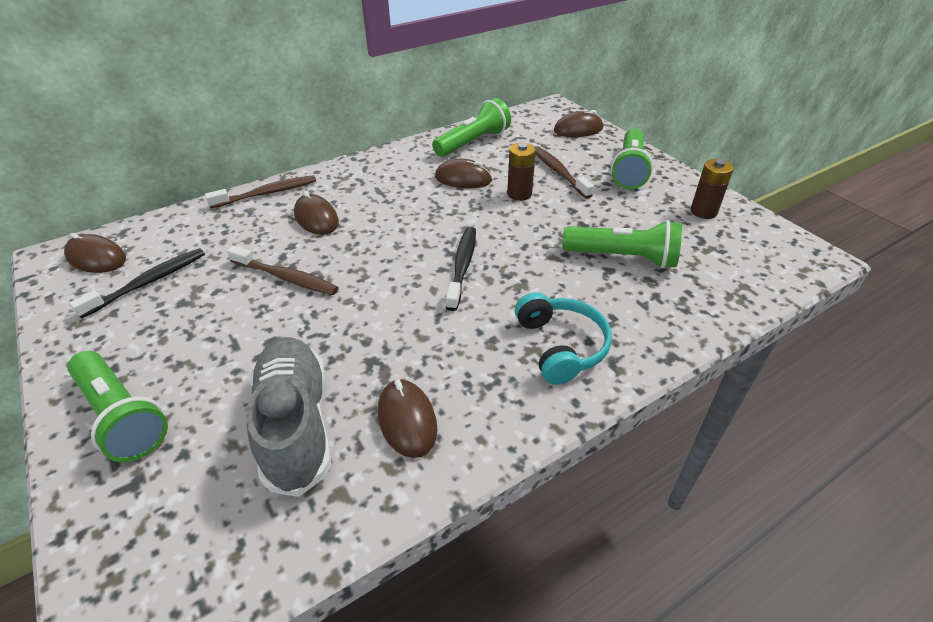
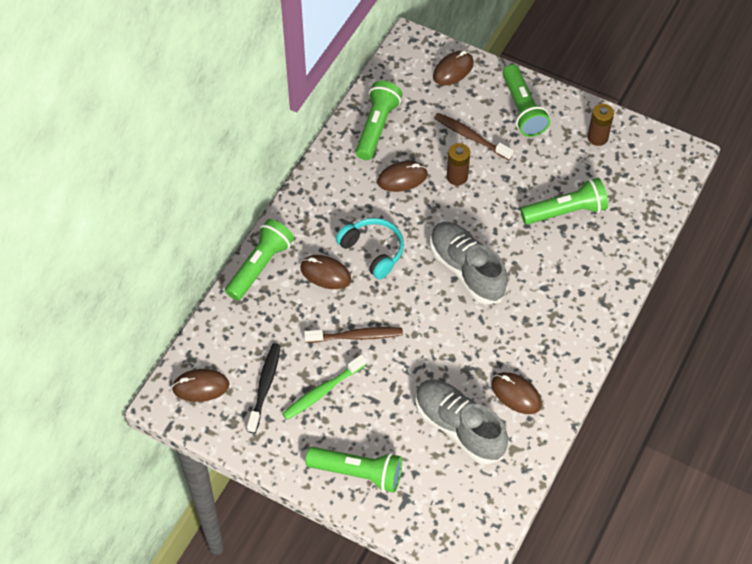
camera: 30 degrees left, 15 degrees up
(194, 311) = (322, 391): none -> green toothbrush
(267, 193) = (260, 266): brown toothbrush -> green flashlight
(462, 266) = (466, 270): black toothbrush -> grey shoe
(561, 346) = (568, 304): turquoise headphones -> turquoise headphones (373, 251)

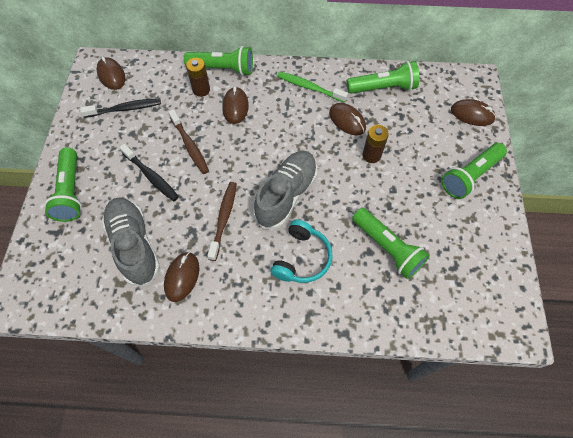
camera: 65 degrees right, 5 degrees up
(322, 391) = (134, 143): green toothbrush -> green toothbrush (309, 87)
(373, 251) = (270, 127): turquoise headphones -> turquoise headphones (302, 258)
(378, 387) = (151, 176): none -> black toothbrush
(459, 427) = (134, 245): grey shoe -> grey shoe turned 45 degrees counterclockwise
(471, 137) = (416, 150): brown toothbrush -> brown toothbrush (224, 219)
(597, 137) = (483, 245): brown battery -> brown battery (201, 90)

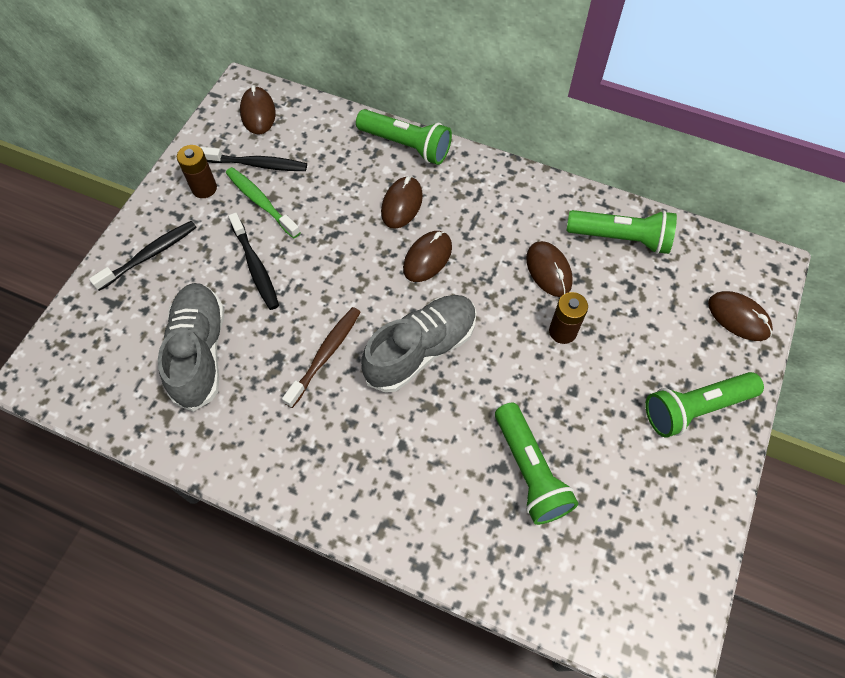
camera: 20 degrees right, 0 degrees up
(71, 191) = (149, 255): green flashlight -> black toothbrush
(182, 277) = (242, 415): brown mouse -> brown mouse (427, 258)
(190, 145) = (320, 240): brown toothbrush -> none
(201, 90) = (366, 167): brown battery -> brown battery (204, 188)
(302, 258) = (406, 444): turquoise headphones -> none
(309, 87) = (515, 206): green toothbrush -> green toothbrush (261, 202)

